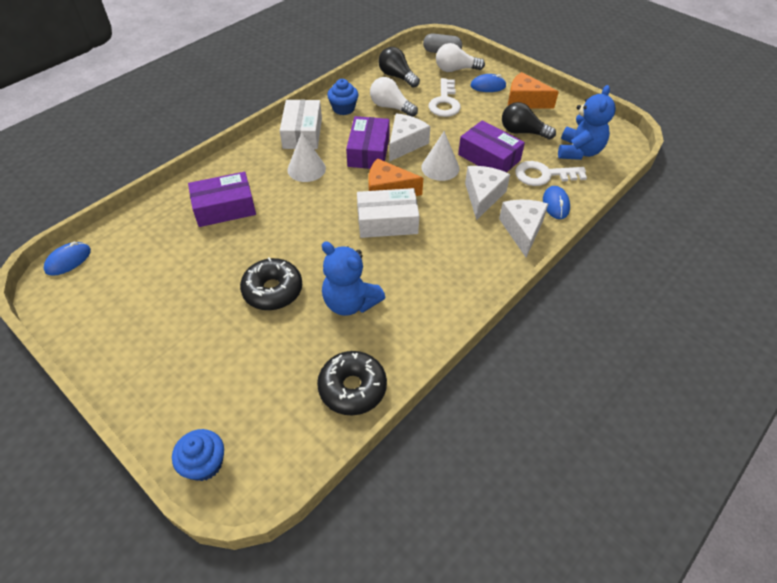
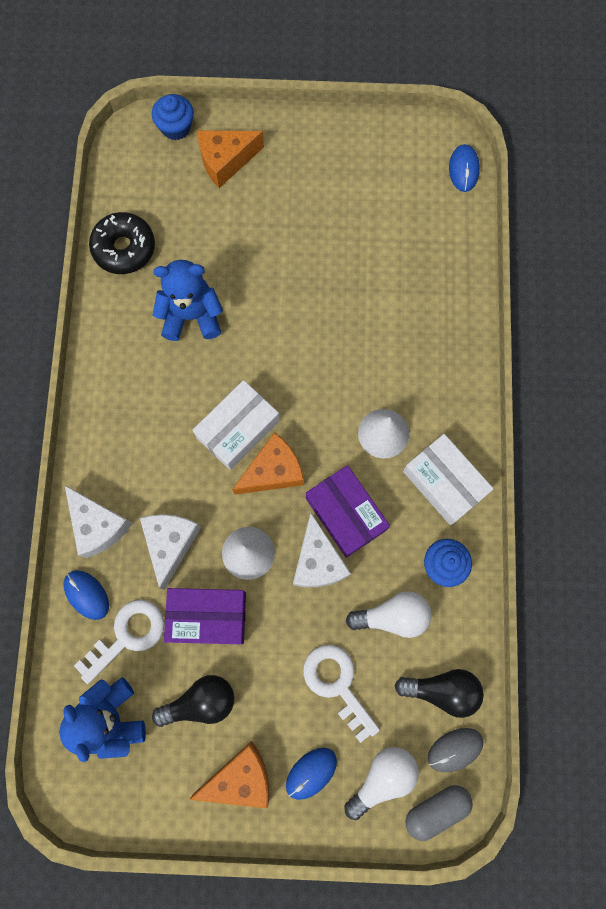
camera: 140 degrees right, 25 degrees up
(202, 396) = (226, 161): none -> orange cheese
(225, 208) = (404, 321): purple box -> none
(273, 290) = (266, 276): black donut -> none
(413, 61) = (455, 749): none -> grey mouse
(483, 196) = (170, 543): white cheese -> white cheese turned 150 degrees counterclockwise

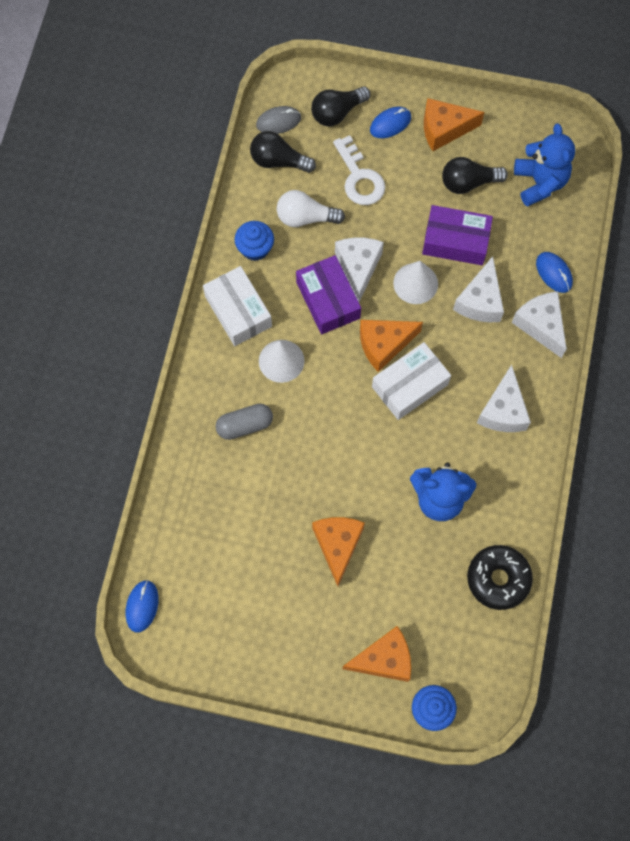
camera: 170 degrees left, 5 degrees down
(127, 636) = (522, 237): white key -> none
(133, 419) = (503, 410): none -> white cheese
(287, 253) = (338, 545): none -> orange cheese
(382, 777) = (337, 113): white light bulb -> black light bulb
(436, 809) = (302, 87): grey capsule -> grey capsule (245, 425)

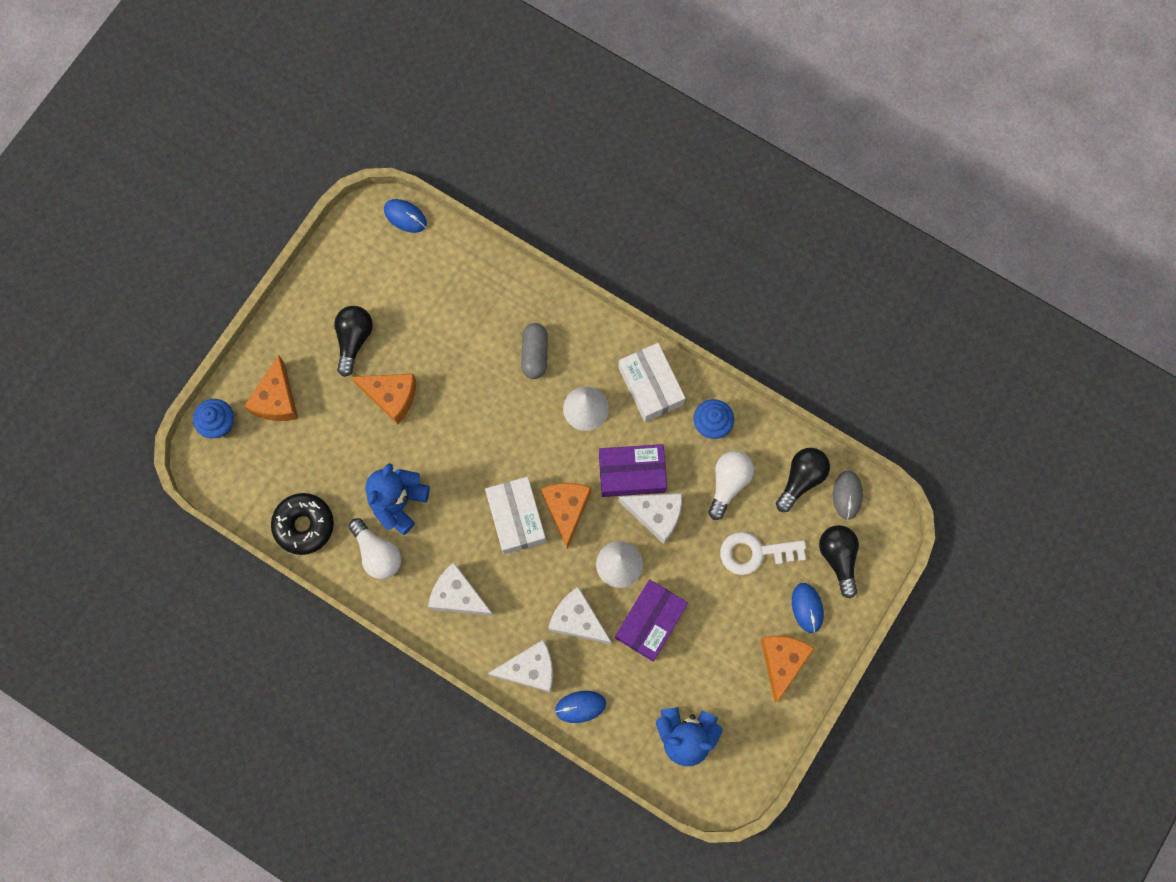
camera: 110 degrees right, 5 degrees up
(238, 311) = (650, 386): white box -> white box turned 75 degrees clockwise
(468, 183) = (711, 661): black light bulb -> black light bulb (354, 340)
(495, 498) = (377, 553): none -> white light bulb

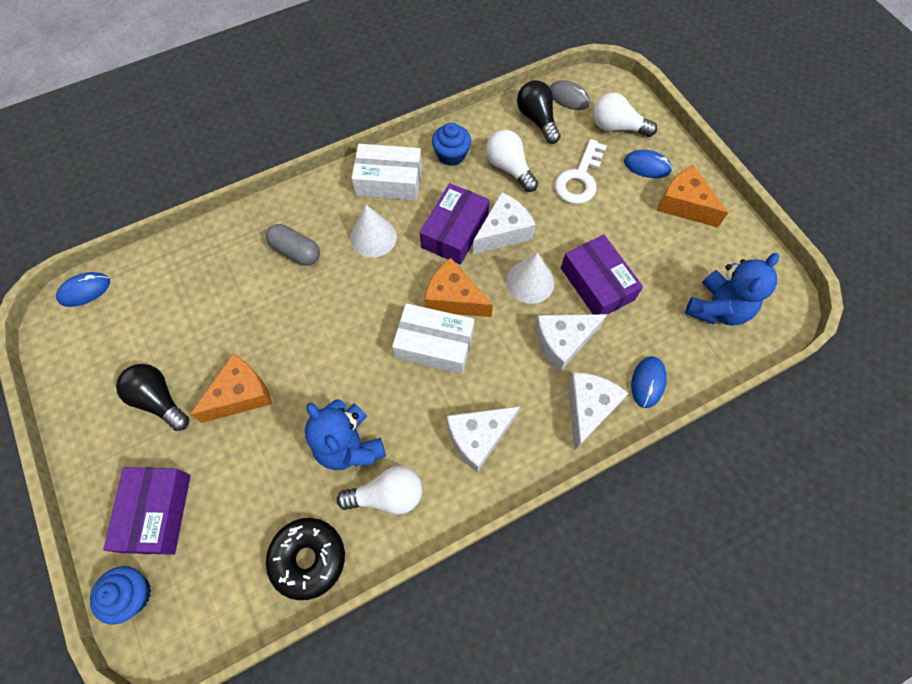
camera: 60 degrees left, 10 degrees down
(277, 399) = (157, 513): orange cheese -> purple box
(838, 558) = (616, 127): black light bulb -> white light bulb

